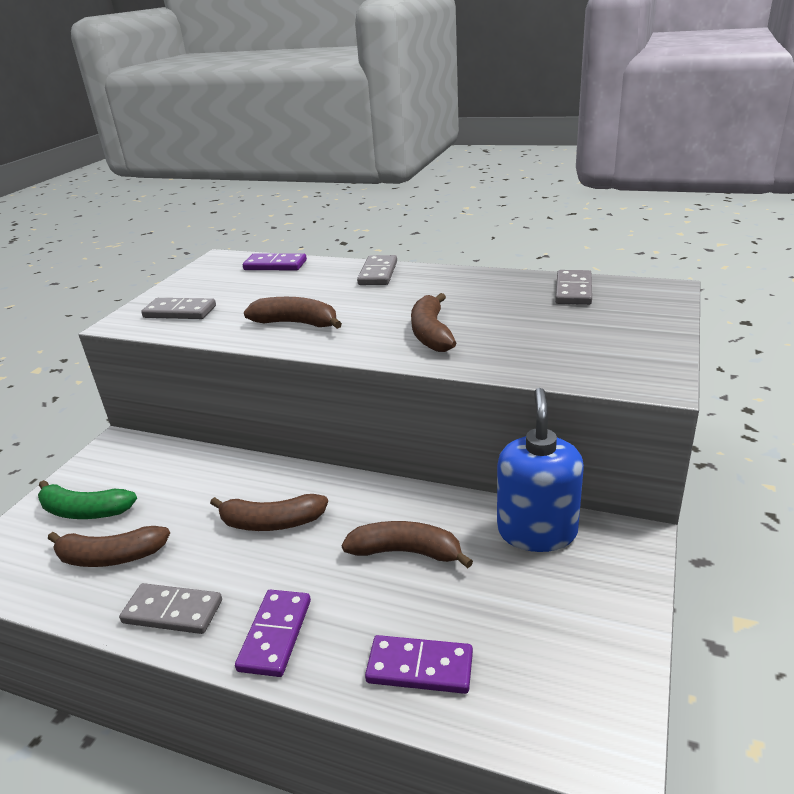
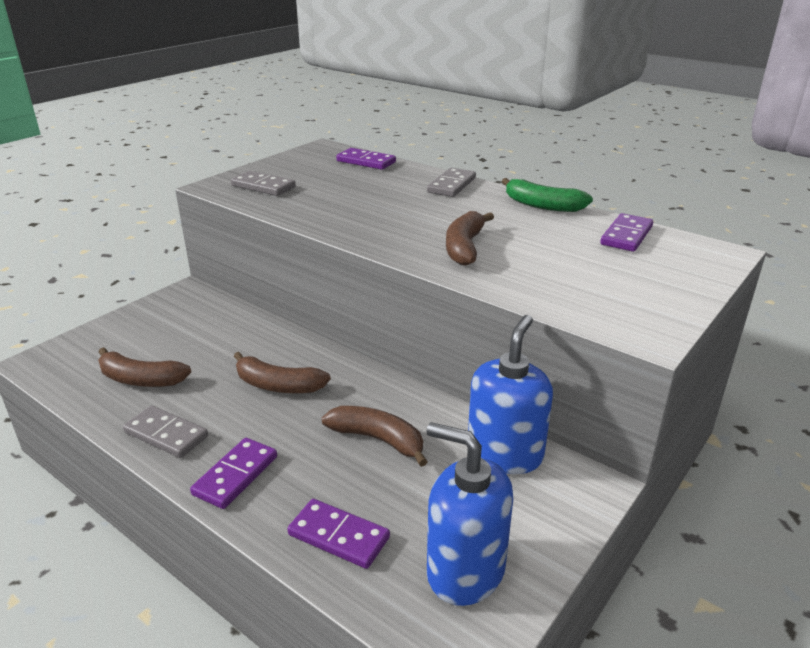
camera: 15 degrees right, 0 degrees up
(85, 511) = (138, 339): green banana -> green banana (542, 205)
(296, 323) = (353, 215): brown banana -> none
(562, 662) = (465, 570): none -> blue soap dispenser
(573, 290) = (626, 236): grey domino -> purple domino

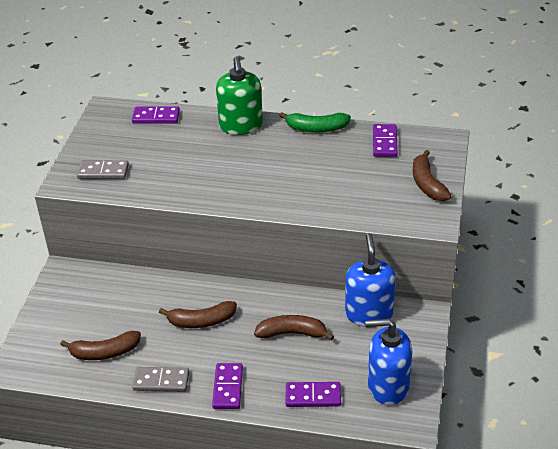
camera: 25 degrees left, 10 degrees up
(452, 185) = (241, 126): grey domino -> green soap dispenser
(465, 247) = (293, 187): brown banana -> brown banana (427, 184)

